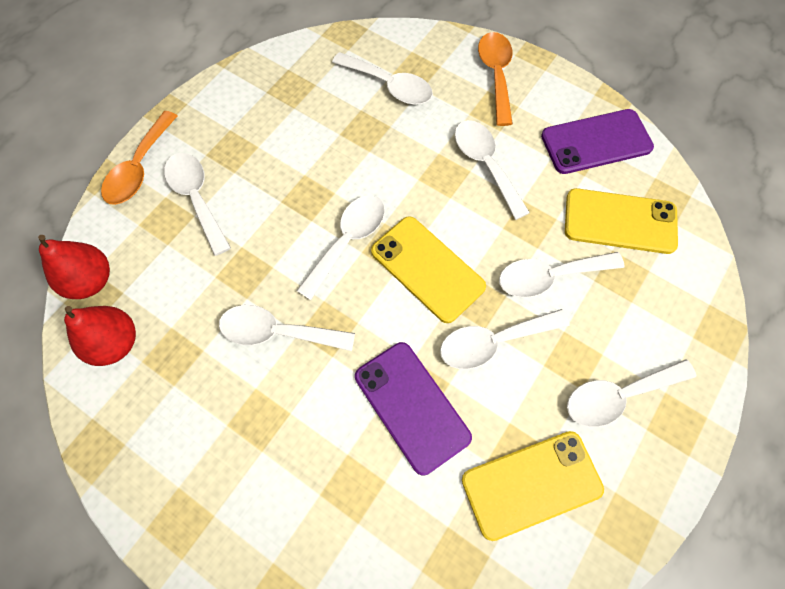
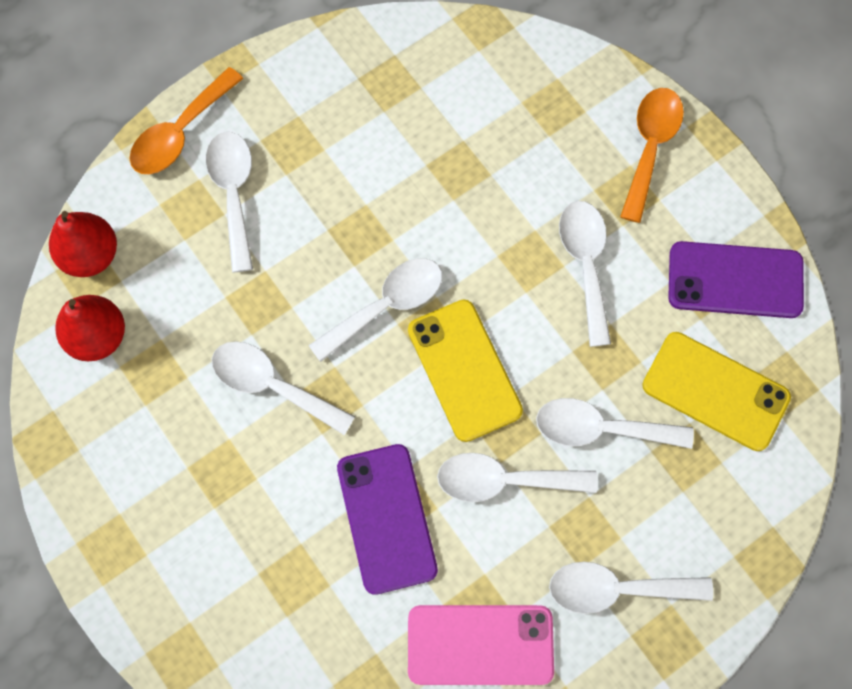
camera: 20 degrees right, 5 degrees up
(390, 86) = (511, 119): white spoon -> none
(531, 484) = (480, 644): yellow phone -> pink phone

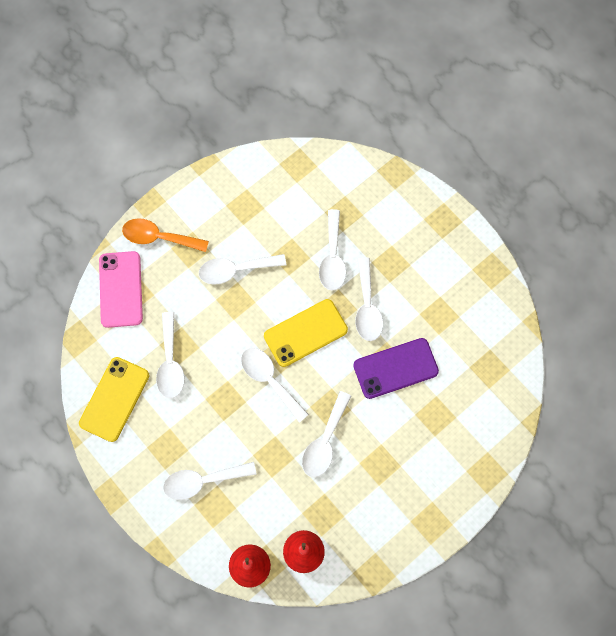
camera: 95 degrees left, 0 degrees up
(180, 133) = (162, 521): orange spoon -> none
(480, 644) = (457, 313): pink phone -> pink phone (120, 289)
(616, 589) = (419, 246): white spoon -> white spoon (170, 363)
(715, 391) = (305, 199): yellow phone -> yellow phone (114, 399)
(735, 280) = (240, 190): purple phone -> none

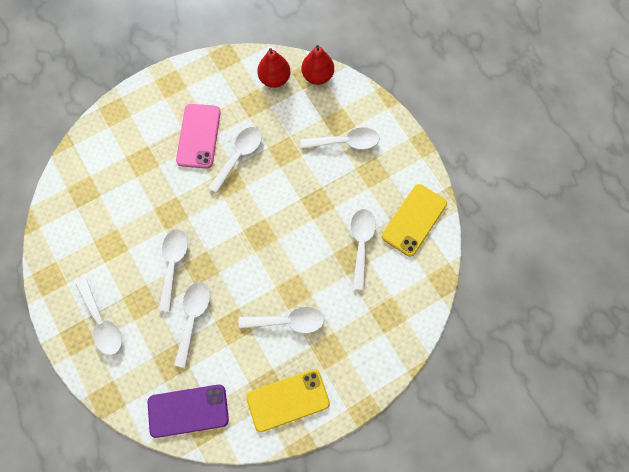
camera: 170 degrees left, 0 degrees up
(120, 289) = (400, 321): pink phone -> pink phone (199, 136)
(159, 237) = (358, 369): orange spoon -> none
(269, 380) = (276, 213): white spoon -> white spoon (102, 323)
(305, 333) = (235, 249): yellow phone -> yellow phone (288, 400)
(395, 368) = (163, 205): purple phone -> purple phone (188, 410)

